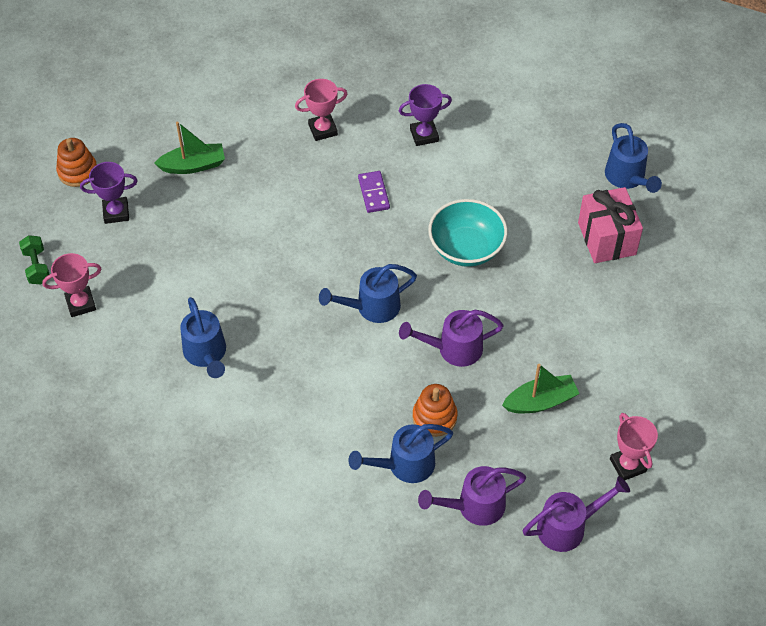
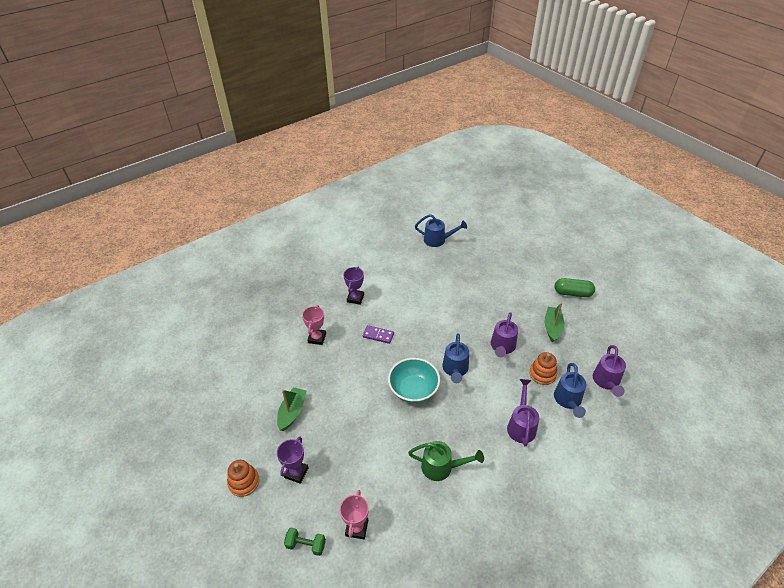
camera: 60 degrees left, 10 degrees down
(206, 354) = (442, 467): blue watering can -> green watering can
(466, 248) = (441, 314): turquoise bowl -> turquoise bowl (413, 390)
(568, 527) = (632, 350): purple watering can -> purple watering can (521, 425)
(606, 238) = (468, 262): pink gift -> none
(627, 465) = (604, 312): pink trophy -> none
(641, 407) = (572, 293): none -> green capsule

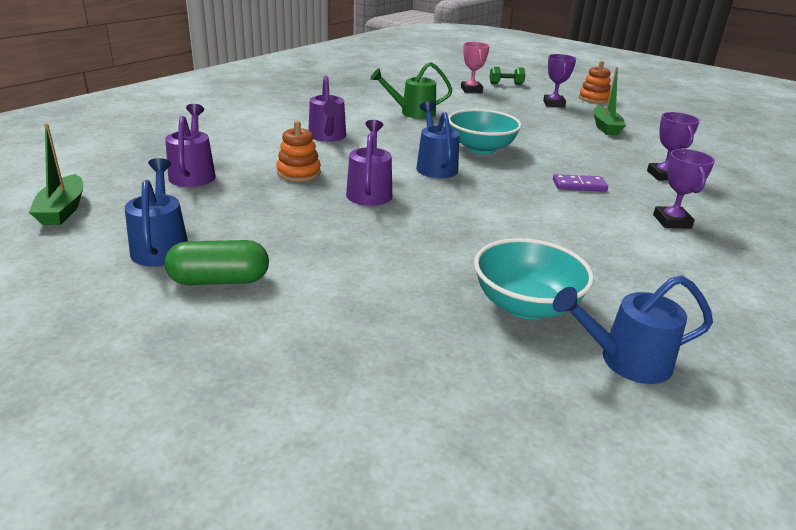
camera: 160 degrees right, 15 degrees down
(317, 338) = (663, 175): pink trophy -> purple trophy
(457, 264) = (526, 305): none -> turquoise bowl
(552, 327) = (277, 222): green boat -> green boat (62, 210)
(568, 401) = (261, 155): blue watering can -> blue watering can (161, 246)

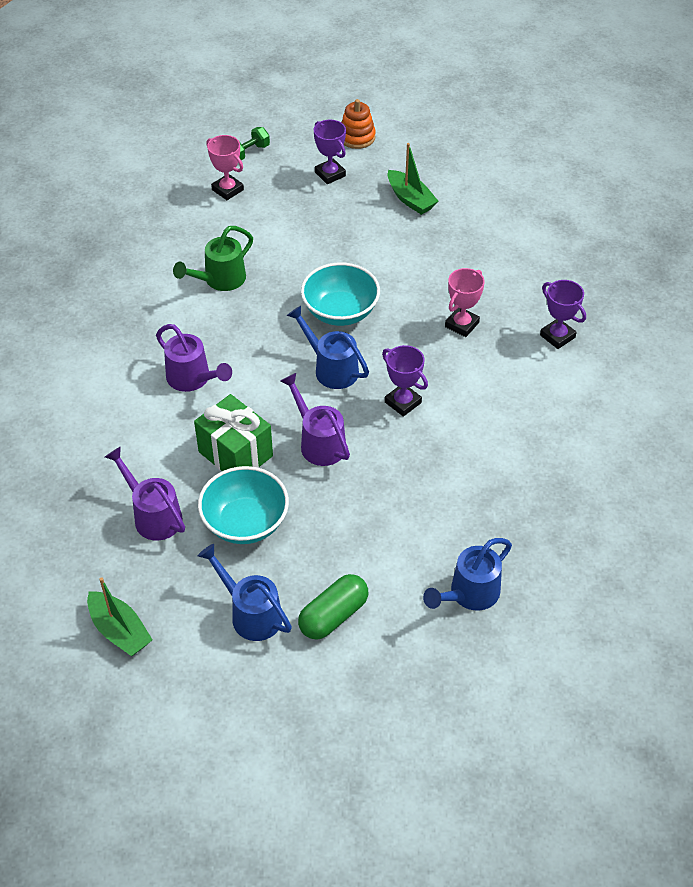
camera: 35 degrees left, 20 degrees up
(298, 173) = (235, 454): orange stacking toy -> green gift
(526, 305) = (536, 503): turquoise bowl -> turquoise bowl (245, 522)
(579, 185) = (462, 325): purple domino -> pink trophy
(625, 361) = (621, 515): blue watering can -> blue watering can (469, 594)
(663, 175) = (510, 265): purple trophy -> purple trophy (403, 402)

